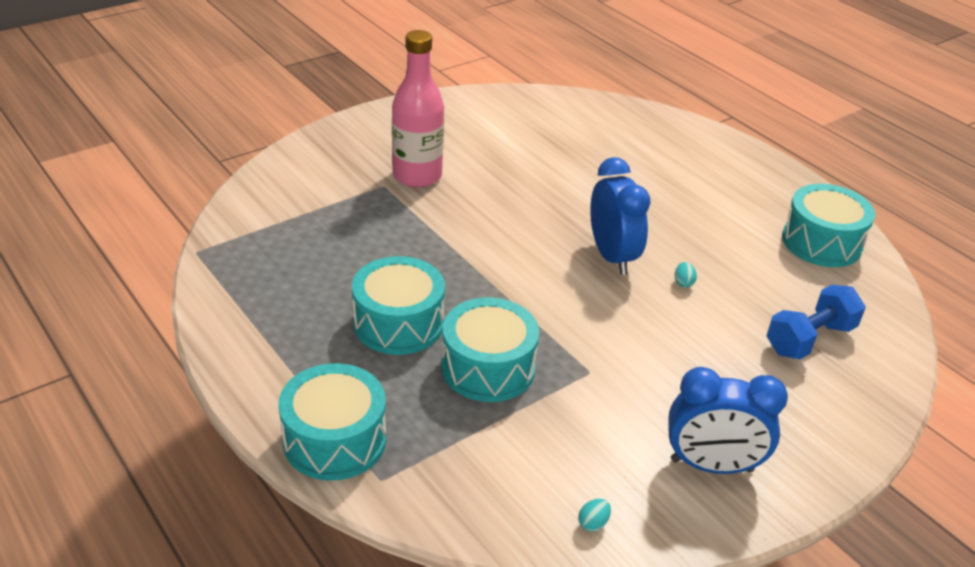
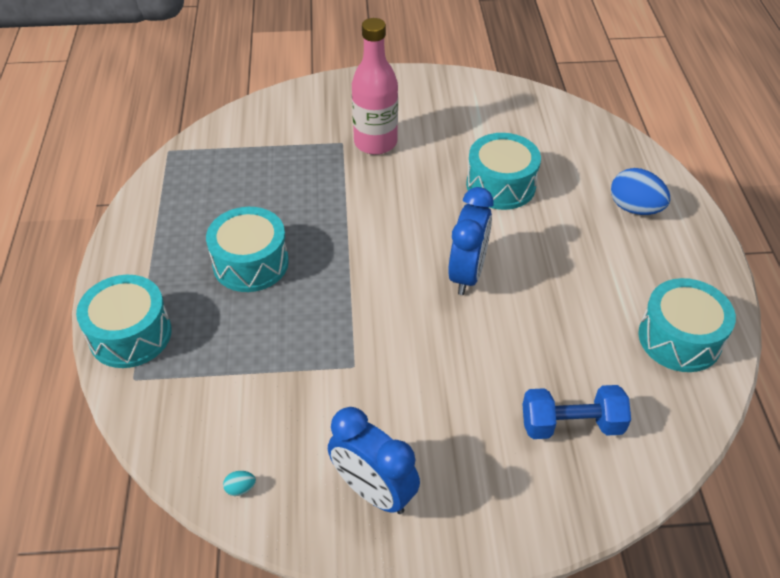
camera: 35 degrees right, 10 degrees up
(488, 368) = (281, 327): turquoise drum -> turquoise drum (500, 185)
(683, 283) = (506, 323): turquoise egg -> none
(694, 158) = (634, 208): none -> blue egg

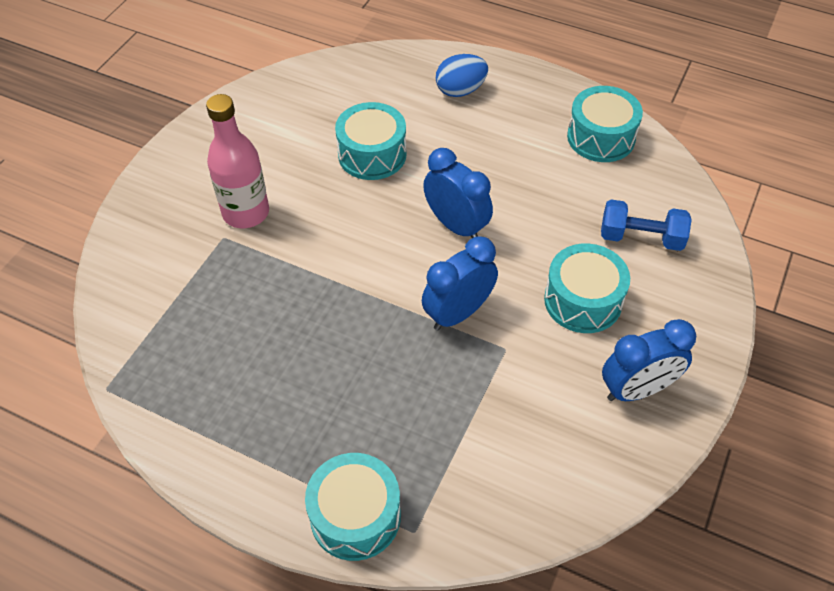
camera: 60 degrees left, 5 degrees up
(240, 488) = (587, 485): turquoise egg -> none
(250, 263) = (331, 377): turquoise drum -> turquoise drum (583, 300)
(369, 316) = (458, 313): none -> blue clock
(571, 424) = (641, 237): blue dumbbell -> blue dumbbell turned 75 degrees clockwise

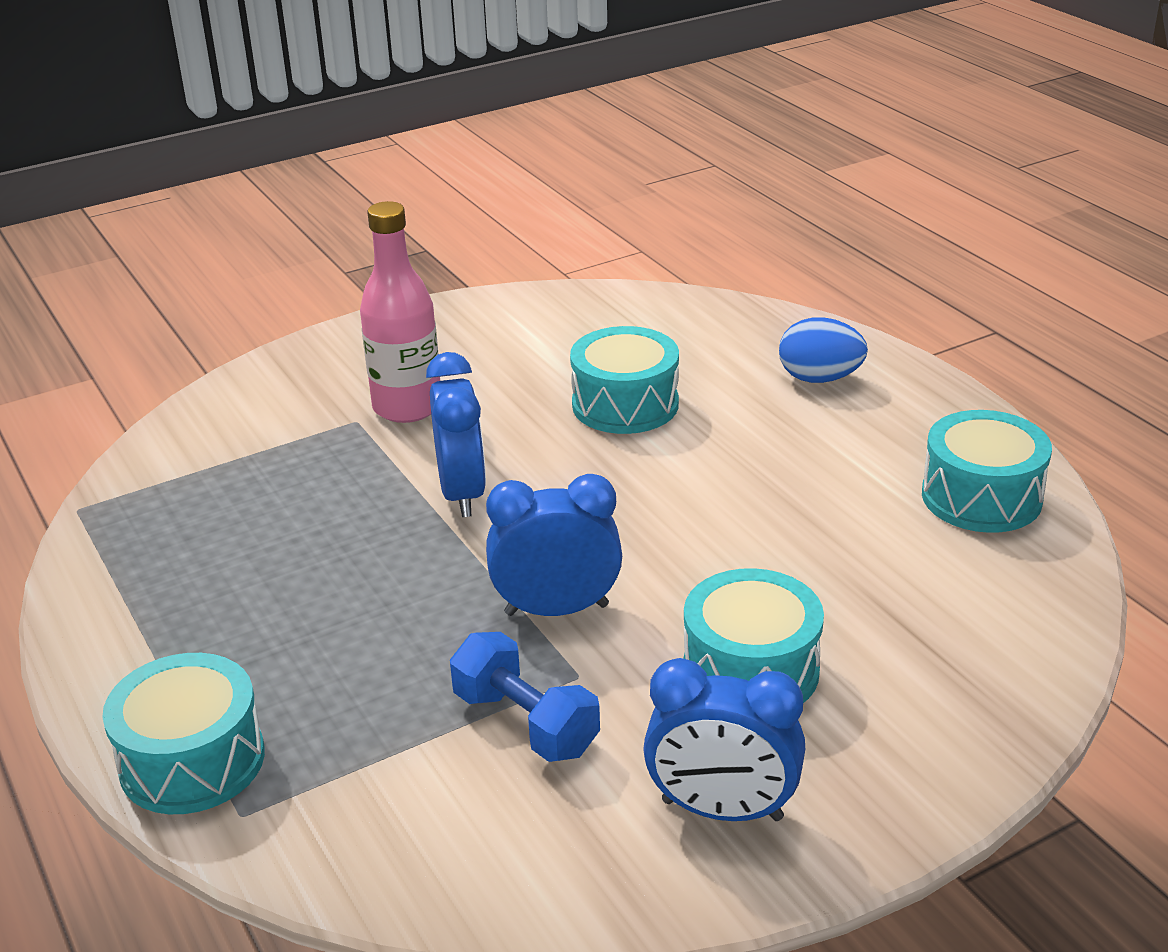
camera: 35 degrees right, 20 degrees down
(456, 225) = (657, 516): blue clock -> blue clock (462, 493)
(641, 237) = (923, 634): blue dumbbell -> blue dumbbell (526, 723)

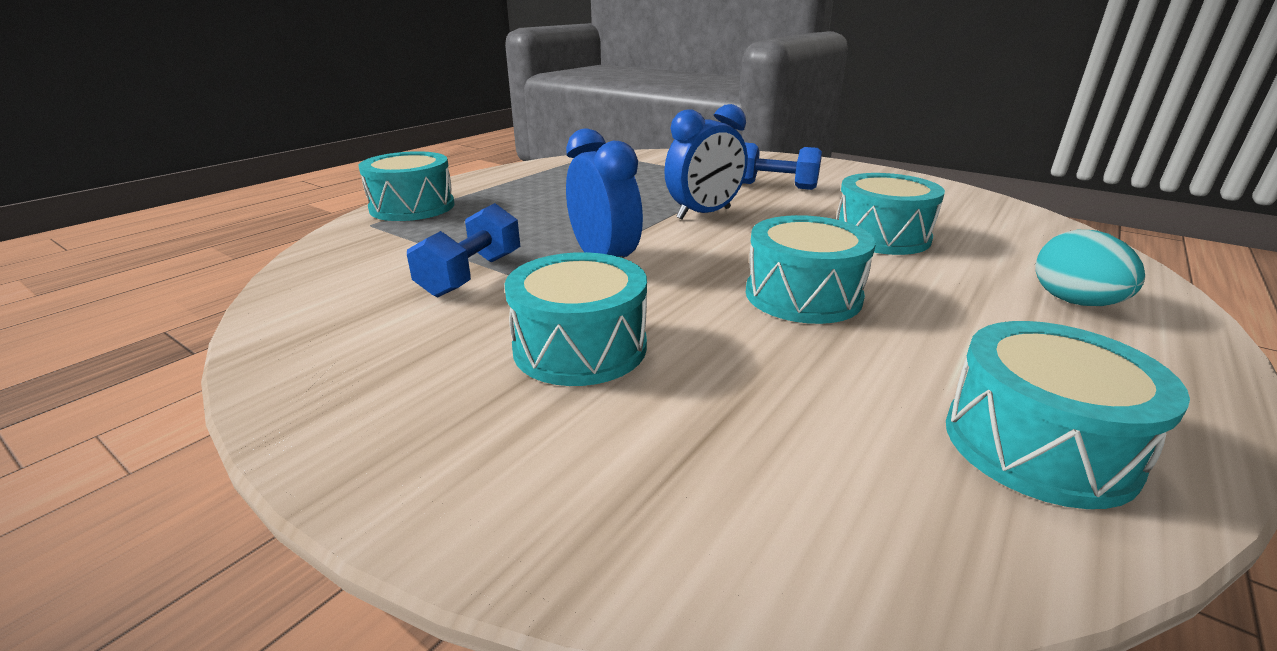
camera: 65 degrees right, 5 degrees down
(407, 407) = (774, 186): pink bottle -> blue dumbbell
(722, 810) = (382, 367): blue clock -> none
(726, 506) = (803, 295): none -> turquoise drum
(819, 378) = (1074, 302): blue egg -> turquoise egg

